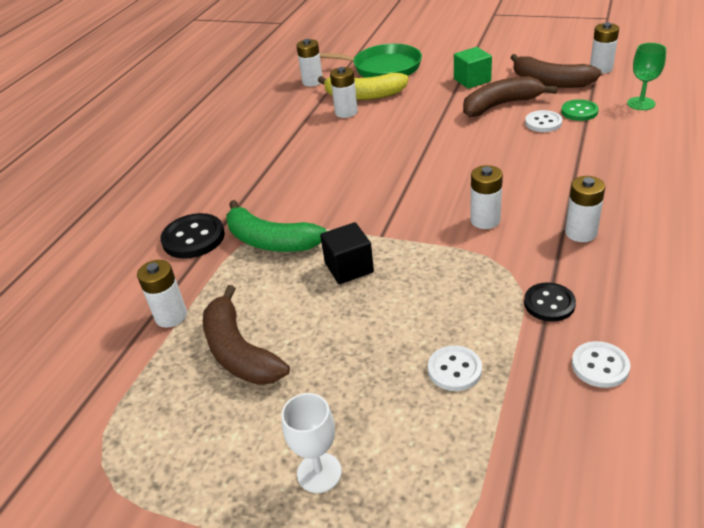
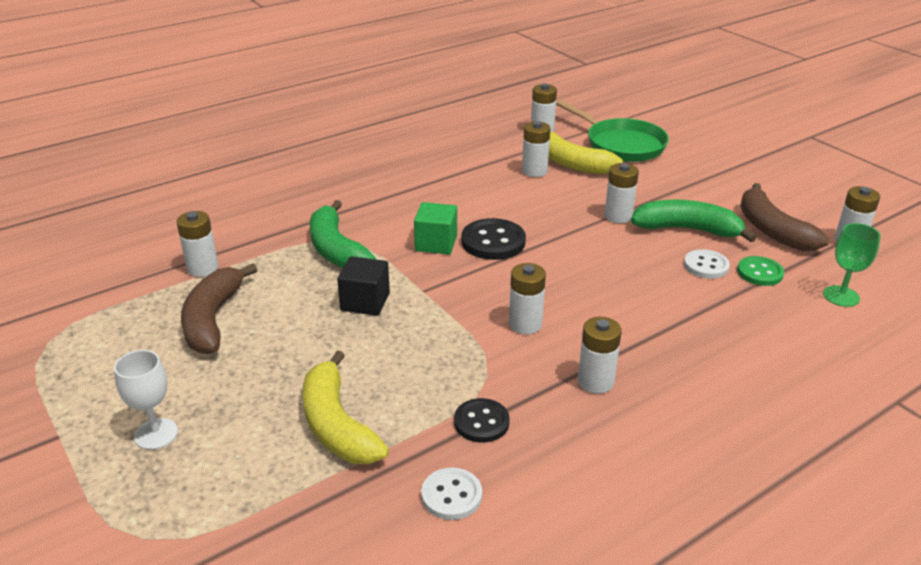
camera: 30 degrees right, 5 degrees down
(193, 238) = (287, 218): black button -> black button (493, 242)
(446, 117) = (618, 216): none -> white battery
(454, 369) = (337, 425): white button -> yellow banana
(472, 80) = (692, 193): green cube -> green cube (436, 243)
(501, 105) = (687, 229): brown banana -> green banana

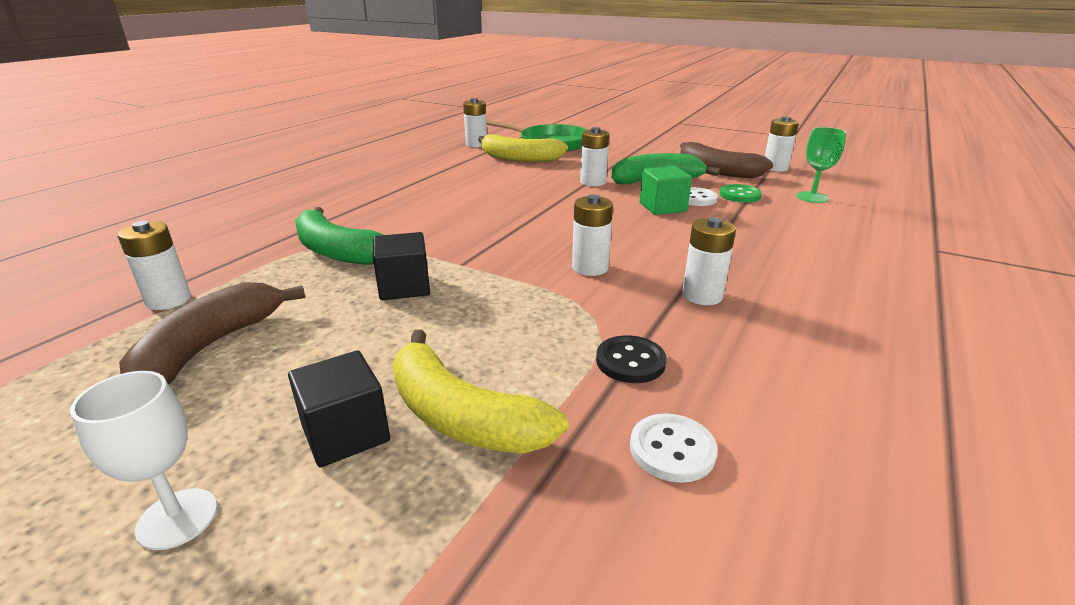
camera: 25 degrees left, 5 degrees down
(213, 319) = (209, 347): brown banana -> brown banana turned 45 degrees clockwise
(263, 413) = (346, 433): none -> black cube
(436, 243) = (444, 227): green cube -> green cube (662, 207)
(493, 242) = (500, 216): black button -> none
(534, 171) = (493, 167): white battery -> none

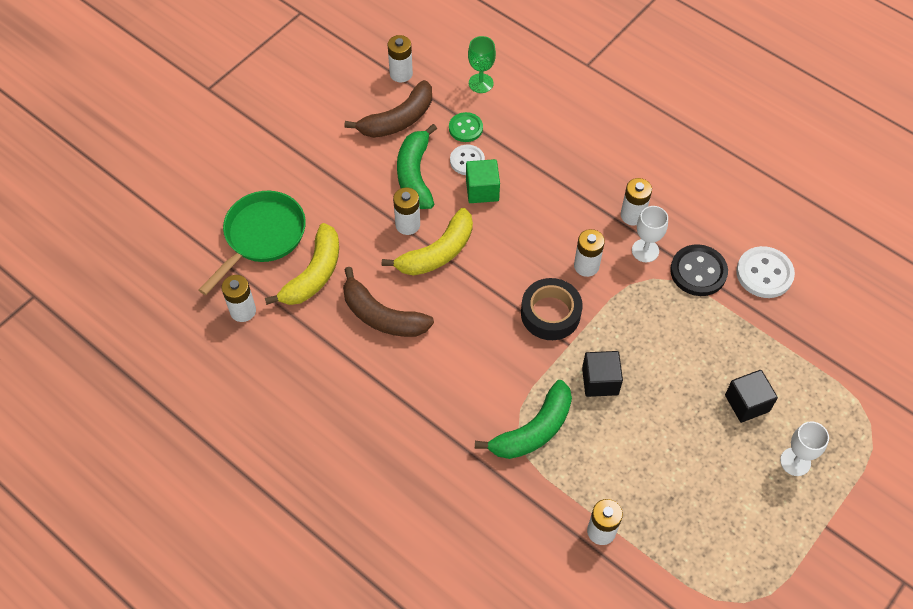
camera: 80 degrees left, 30 degrees up
(209, 347) = (665, 486): brown banana -> brown banana (382, 316)
(462, 416) = (737, 353): yellow banana -> yellow banana (437, 252)
(506, 251) = (550, 313): none -> black tape
(630, 361) = (698, 271): black button -> black button, size x1.52
(643, 309) = (645, 250): none -> white goblet
(672, 450) = (764, 273): white button -> white button, size x1.52

